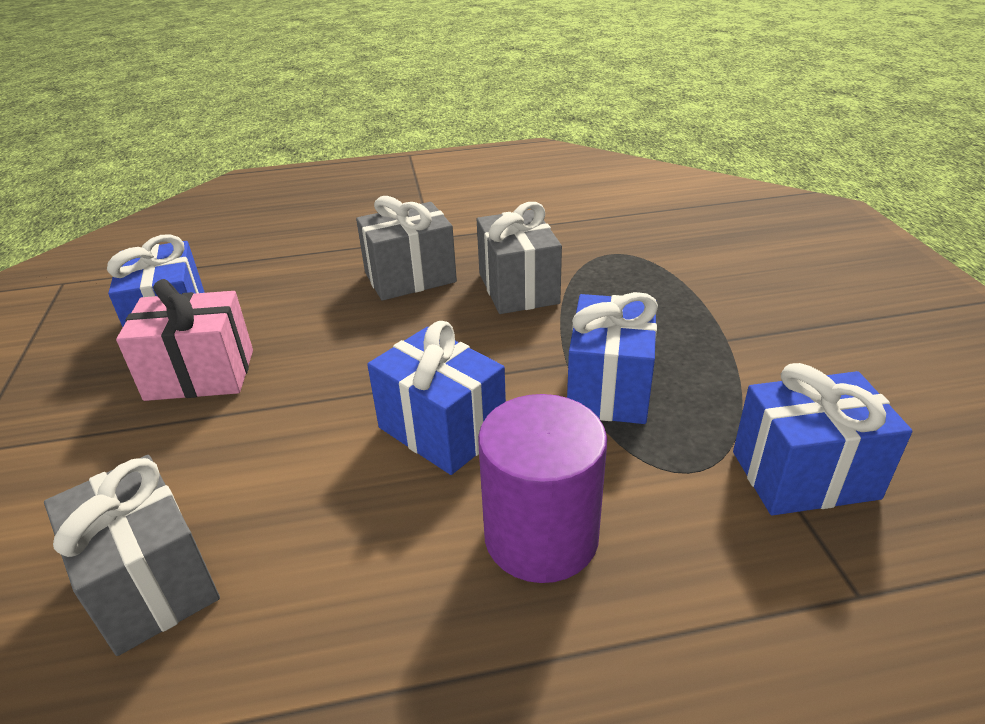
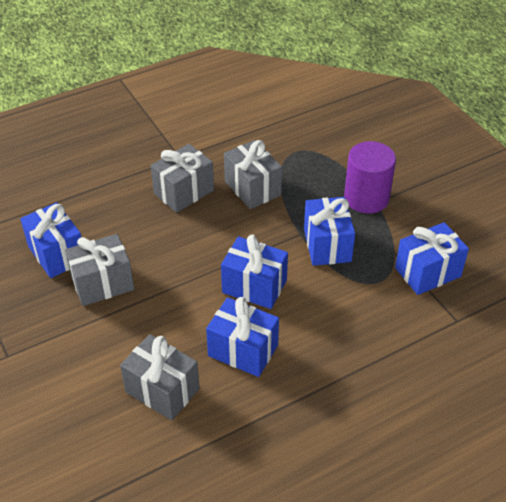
camera: 20 degrees left, 10 degrees up
(200, 374) = (102, 283): pink gift -> grey gift
(353, 542) = (243, 350): none -> blue gift
(541, 536) = (324, 327): purple cylinder -> purple cylinder (366, 198)

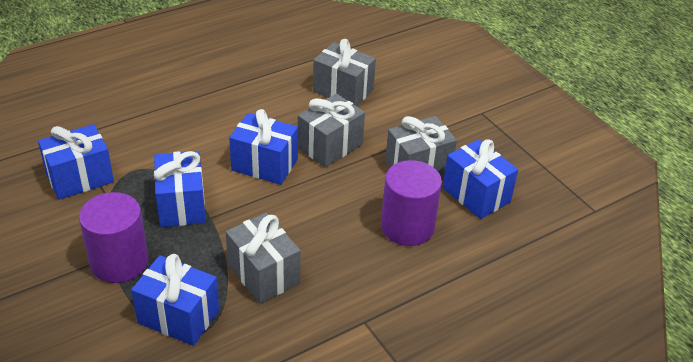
camera: 175 degrees right, 5 degrees down
(130, 224) = (407, 227): none -> purple cylinder
(184, 192) = (350, 268): grey gift -> grey gift (330, 146)
(243, 350) = (276, 115): blue gift -> blue gift (178, 316)

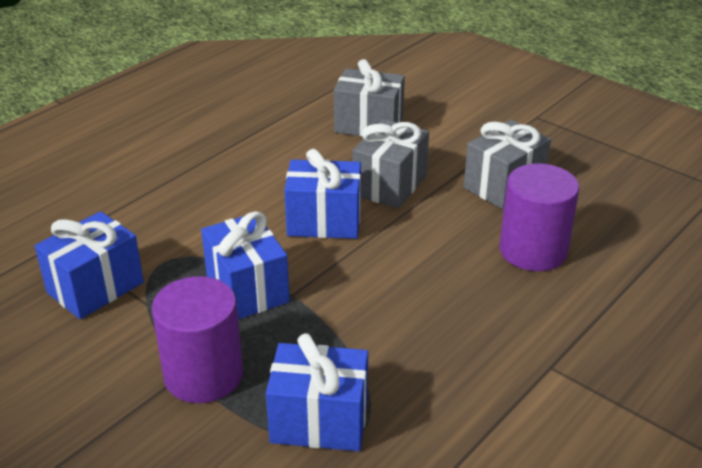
camera: 15 degrees left, 5 degrees down
(263, 274) = (397, 343): grey gift -> none
(476, 195) = (586, 200): blue gift -> none

